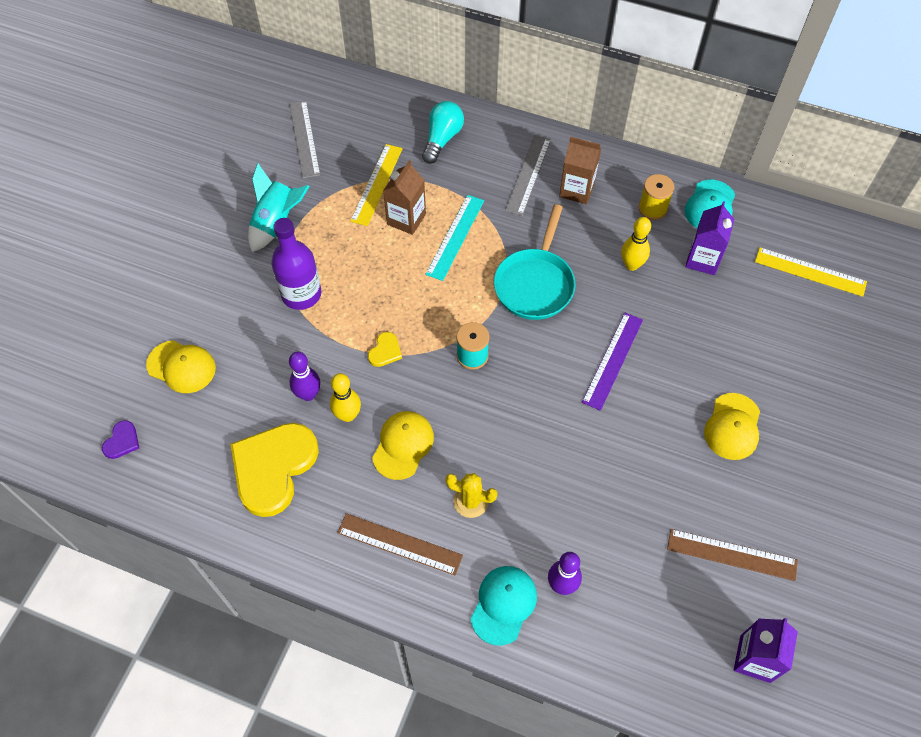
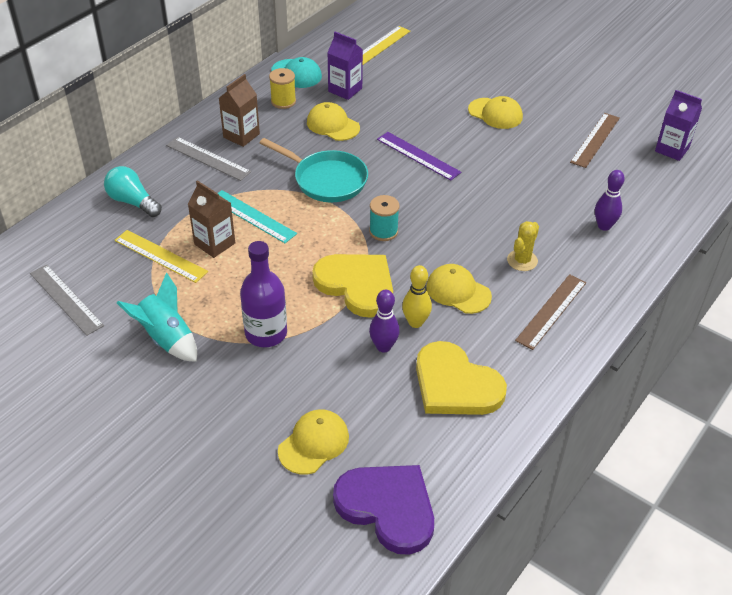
camera: 75 degrees left, 15 degrees down
(122, 441) = (388, 507): purple heart -> purple heart, size x2.39
(304, 138) = (66, 299): grey ruler -> grey ruler turned 45 degrees clockwise
(385, 351) = (357, 285): yellow heart -> yellow heart, size x2.39
(503, 605) = (615, 260): turquoise cap -> none
(631, 265) = (332, 125): yellow bowling pin -> yellow cap

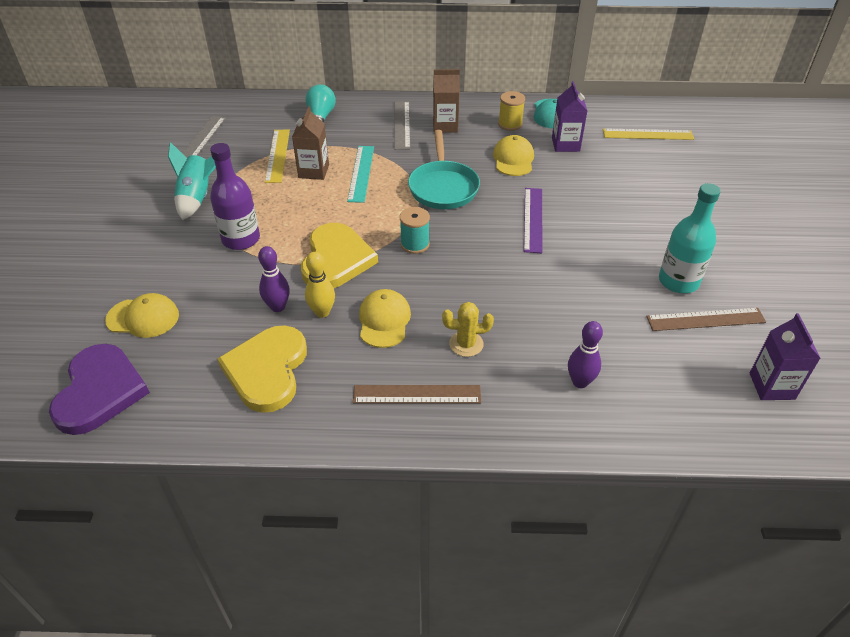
camera: 55 degrees right, 0 degrees up
(495, 113) = (652, 237): yellow cap -> none
(550, 129) = (678, 281): none -> turquoise bottle

